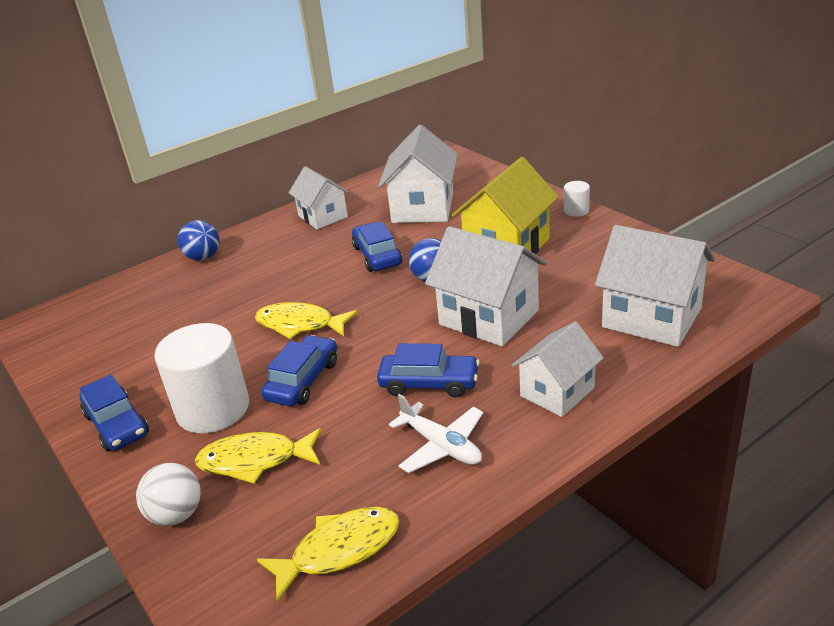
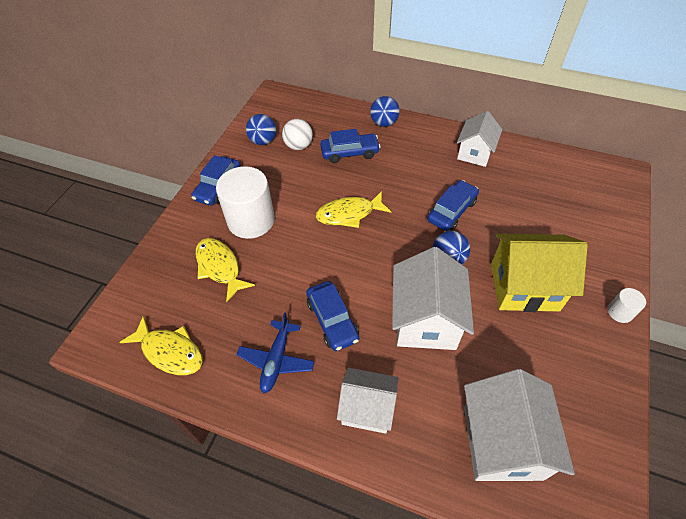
camera: 55 degrees right, 20 degrees up
(95, 359) = (263, 141): none -> blue ball
(176, 515) = (166, 257): white ball -> white ball (298, 146)
(300, 324) = (349, 214): yellow fish -> yellow fish turned 90 degrees counterclockwise
(303, 380) = (298, 248): blue car -> blue car (350, 153)
(423, 208) = (534, 203): white house -> none
(441, 446) = (276, 360): white plane -> blue plane

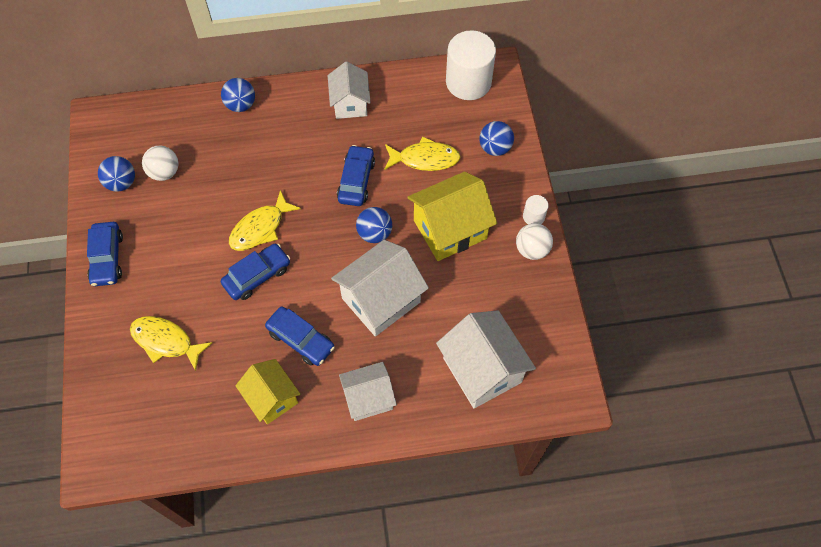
camera: 30 degrees left, 10 degrees up
(170, 351) = (171, 439): yellow fish -> yellow fish (425, 159)
(251, 220) = (166, 279): white cylinder -> white cylinder (468, 82)
(276, 360) = (272, 398): blue plane -> yellow house
(350, 153) = (224, 157): blue car -> blue car (257, 276)
(425, 320) = (381, 300): white house -> white house turned 75 degrees clockwise
(599, 235) = (495, 148): none -> blue ball
(606, 343) = (532, 249): none -> white ball

